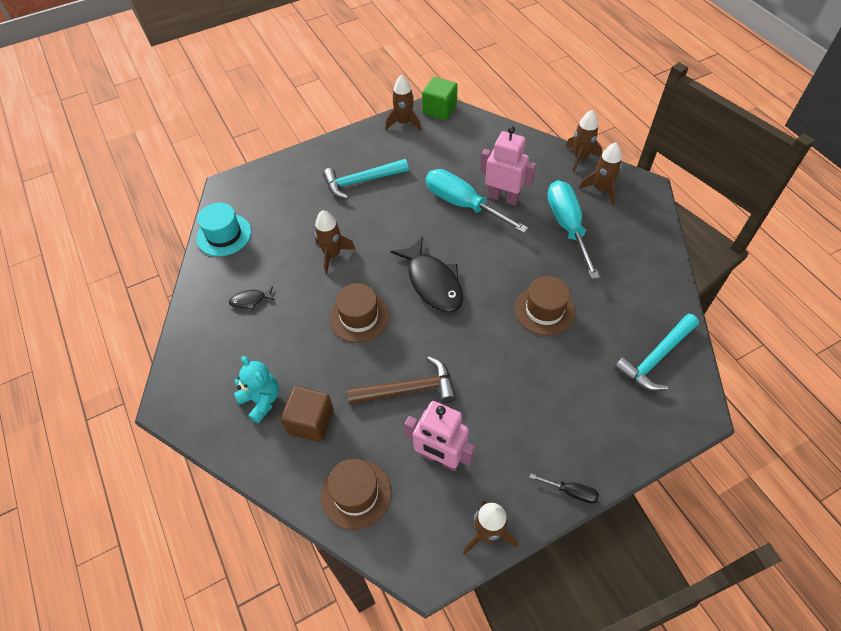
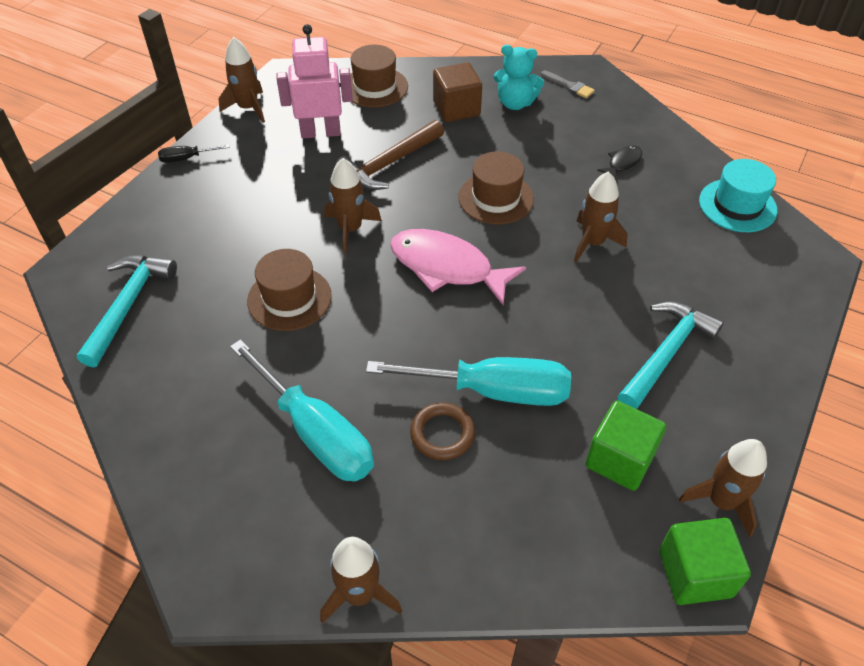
camera: 145 degrees right, 5 degrees down
(202, 395) = (569, 86): none -> grey brush
(430, 153) = (620, 459): none -> green cube
(432, 282) = (447, 267): black fish -> pink fish
(503, 197) = (442, 434): pink robot -> brown ring
(601, 190) = (289, 536): brown rocket -> brown rocket (350, 229)

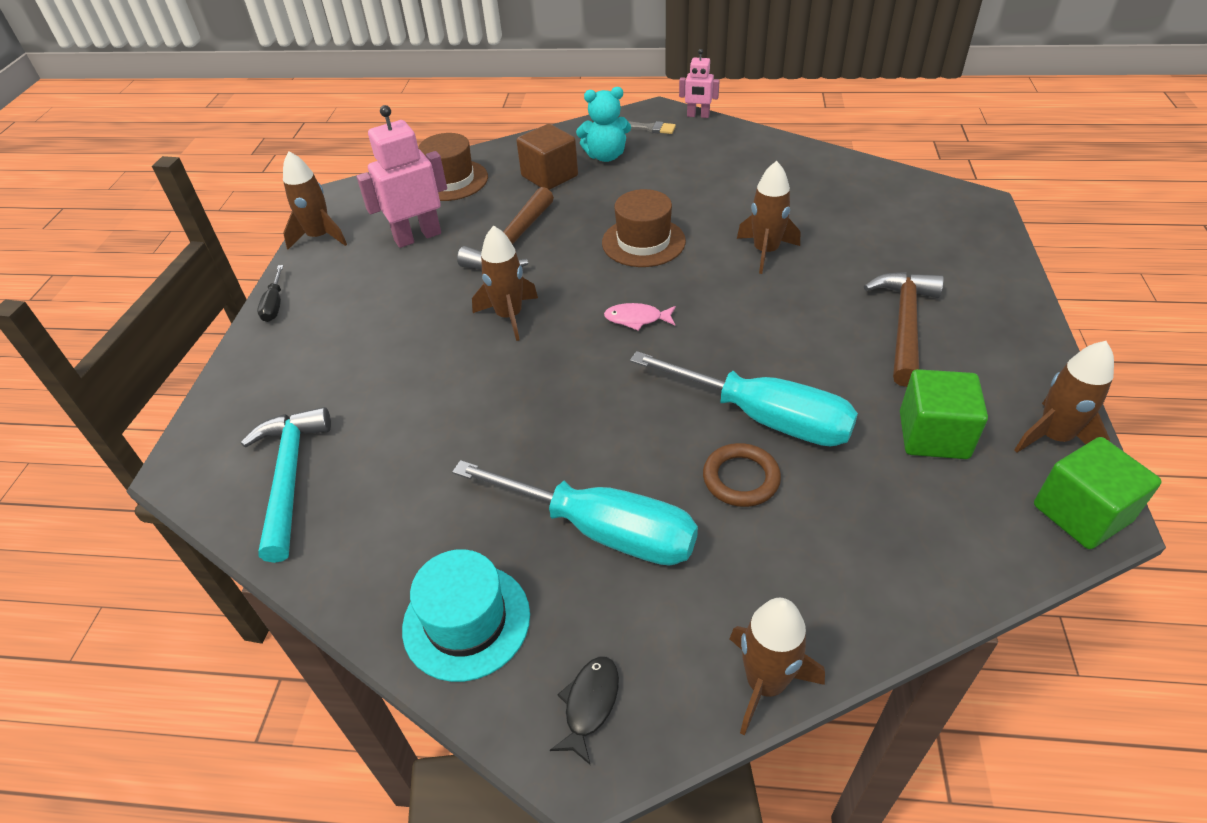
camera: 20 degrees left, 5 degrees down
(186, 158) = (274, 305): black screwdriver -> black screwdriver turned 60 degrees counterclockwise
(289, 298) = (483, 404): brown hat -> none
(447, 267) = (637, 319): pink fish -> pink fish, size x0.46
(493, 391) = (764, 418): turquoise screwdriver -> turquoise screwdriver turned 45 degrees clockwise
(621, 86) = (698, 115): none -> pink robot
(622, 163) = (744, 177): black fish -> black fish (590, 704)
(666, 354) = (904, 325): turquoise hammer -> brown hammer
(737, 205) = (873, 181): turquoise hat -> turquoise hat (466, 621)

